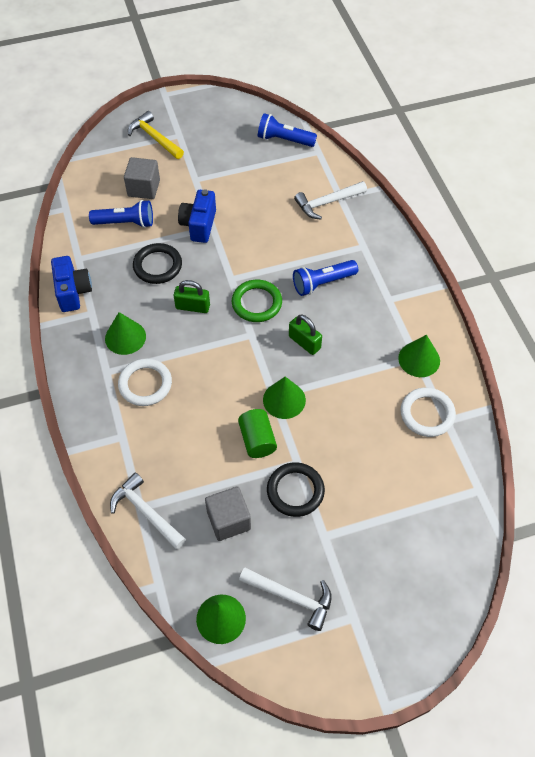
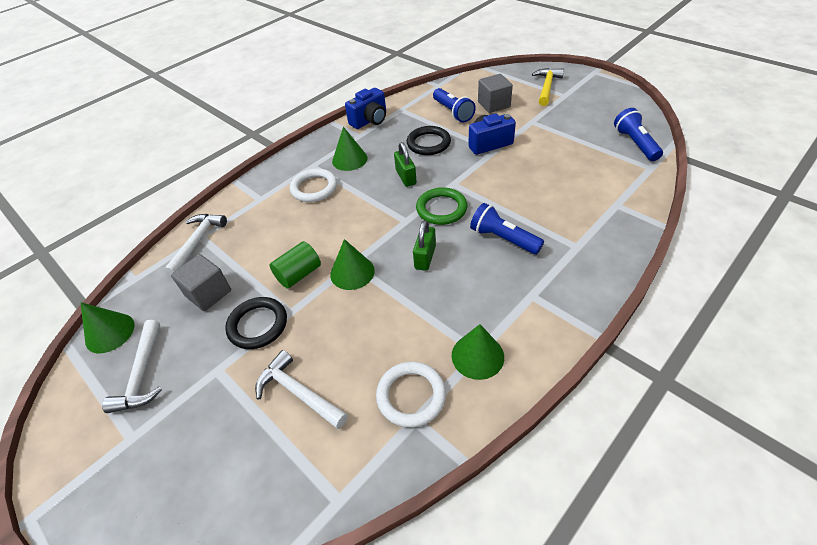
camera: 65 degrees right, 10 degrees down
(327, 203) = (599, 199): white hammer -> white hammer (298, 392)

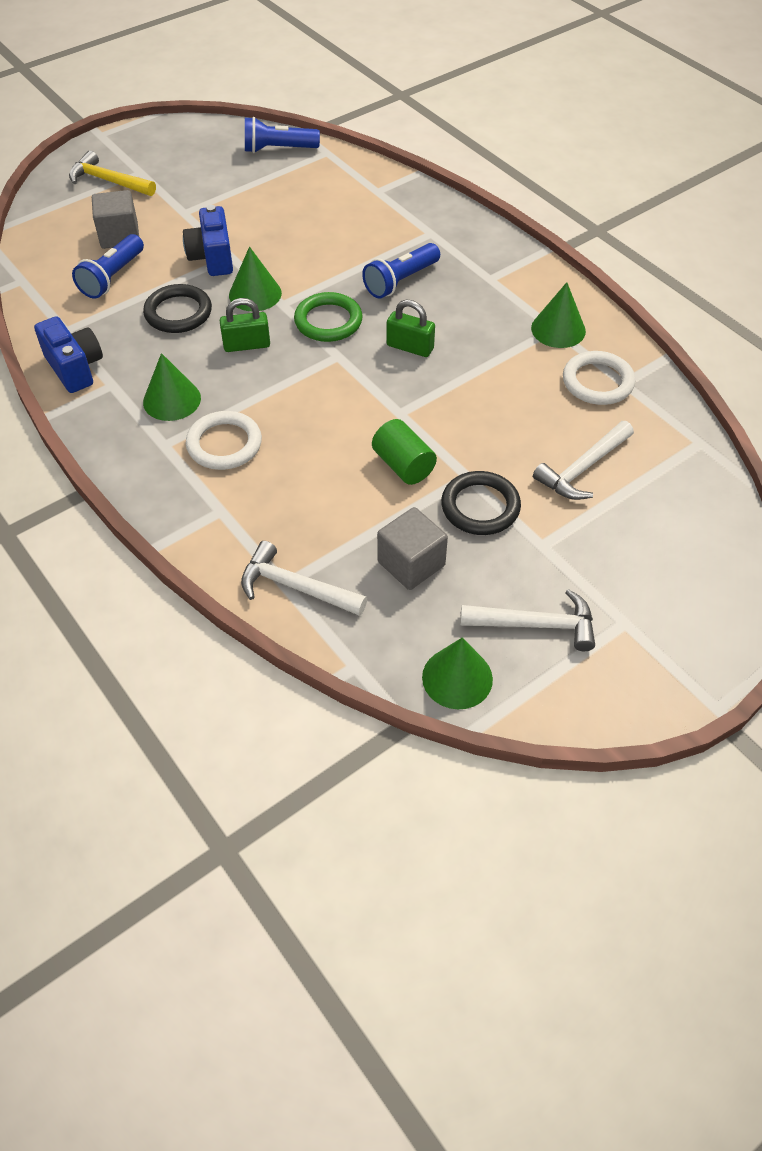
camera: 85 degrees left, 5 degrees up
(352, 272) = (415, 413): green cone -> green cone (255, 294)
(453, 112) = (112, 277): blue flashlight -> blue flashlight turned 135 degrees clockwise

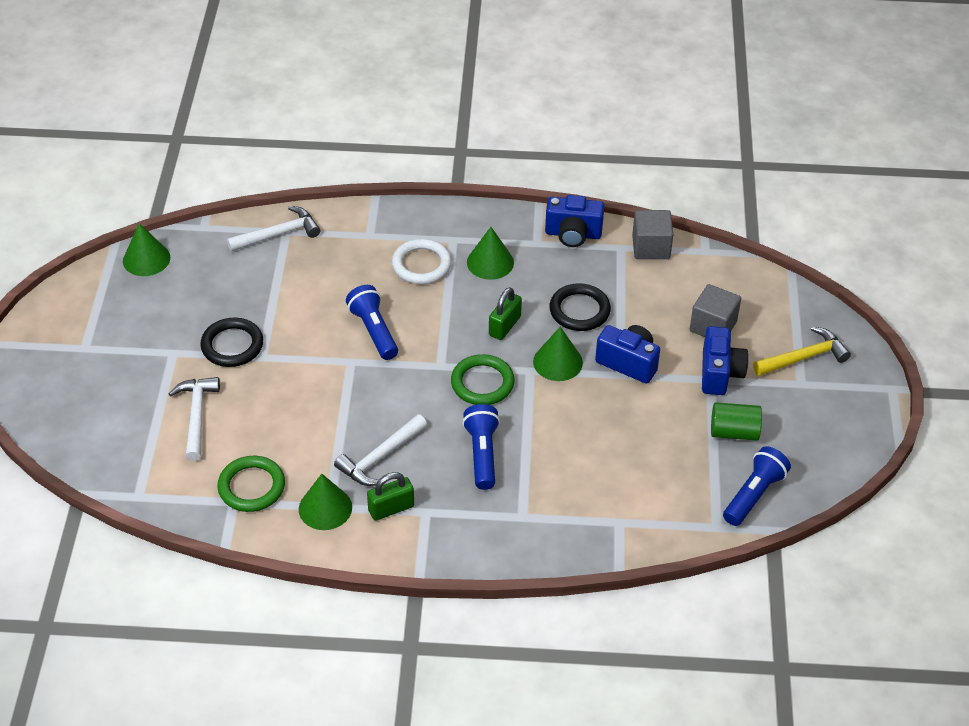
camera: 130 degrees right, 5 degrees down
(112, 277) = (660, 297): blue flashlight -> blue flashlight (374, 331)
(172, 211) = (719, 373): none -> blue camera
(403, 465) = (306, 333): green cylinder -> green cylinder (734, 432)
(410, 347) = (405, 409): green padlock -> green padlock (391, 508)
(411, 563) = (233, 288): grey cube -> grey cube (651, 247)
(536, 625) = (132, 310): white hammer -> white hammer (380, 457)
(597, 382) = (251, 487): white ring -> green ring

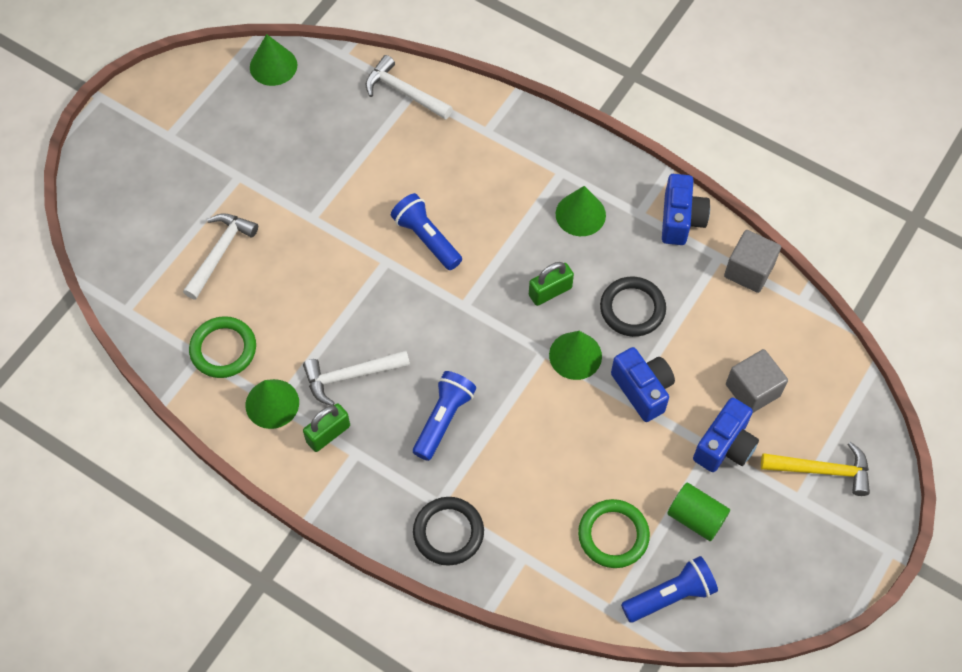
camera: 30 degrees right, 15 degrees up
(232, 345) = (293, 193): black ring -> black ring (448, 532)
(278, 234) = (404, 92): white hammer -> white hammer turned 150 degrees counterclockwise
(374, 331) = (426, 238): blue flashlight -> blue flashlight turned 45 degrees counterclockwise
(391, 508) = (328, 434): green padlock -> green padlock turned 45 degrees counterclockwise
(421, 265) = (514, 187): white ring -> none
(482, 383) = (490, 343): green ring -> green ring (613, 535)
(573, 234) = (681, 220): blue camera -> blue camera turned 120 degrees counterclockwise

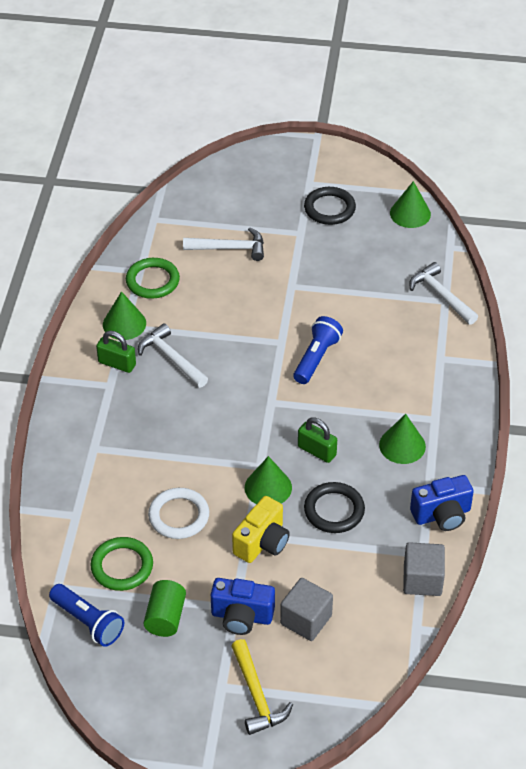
camera: 65 degrees right, 15 degrees down
(404, 92) = (441, 295): white hammer -> white hammer turned 45 degrees counterclockwise
(443, 419) = (165, 425): blue flashlight -> none
(448, 532) = (73, 462): black ring -> black ring (329, 208)
(572, 454) = (179, 516): none -> white ring
(642, 390) = (262, 542): blue camera -> yellow camera

